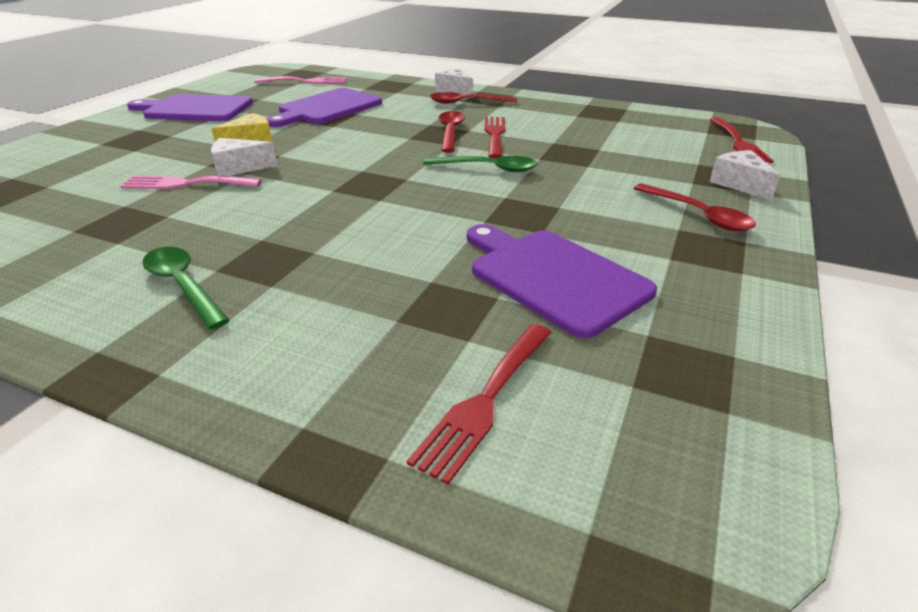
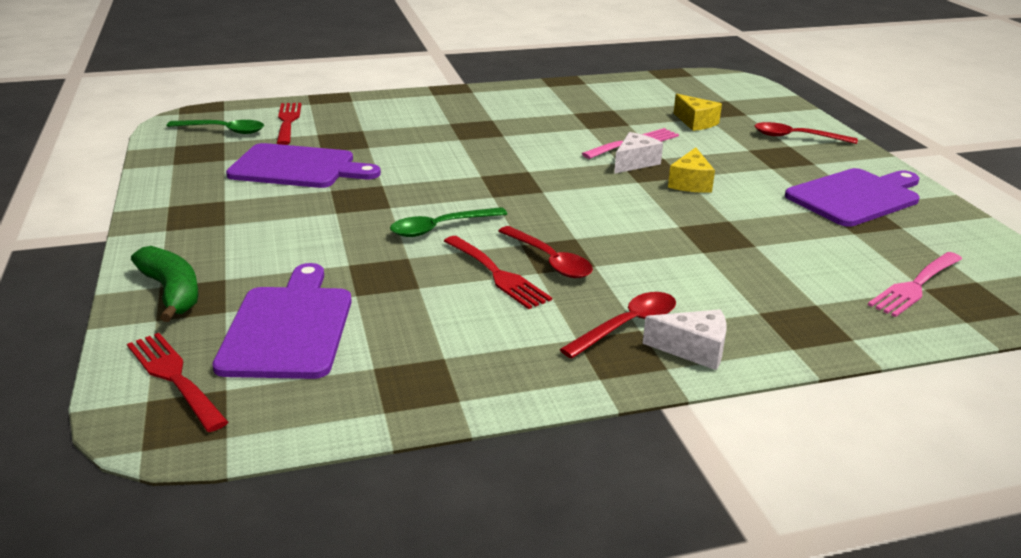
camera: 140 degrees right, 5 degrees down
(74, 185) = (696, 122): none -> yellow cheese
(183, 286) = (491, 111): green spoon -> green spoon (223, 130)
(327, 108) = (751, 247): purple cutting board -> purple cutting board (288, 327)
(698, 215) = (210, 241): red spoon -> red spoon (796, 137)
(739, 184) = (172, 292): white cheese -> green banana

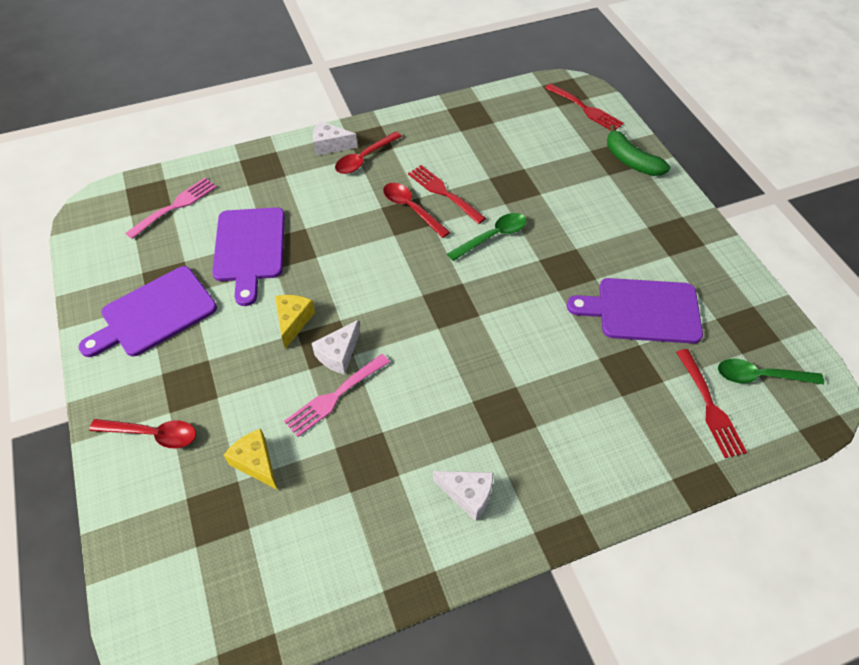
camera: 175 degrees right, 25 degrees up
(288, 327) = (549, 142): purple cutting board -> purple cutting board (249, 248)
(518, 104) = (468, 495): none -> white cheese

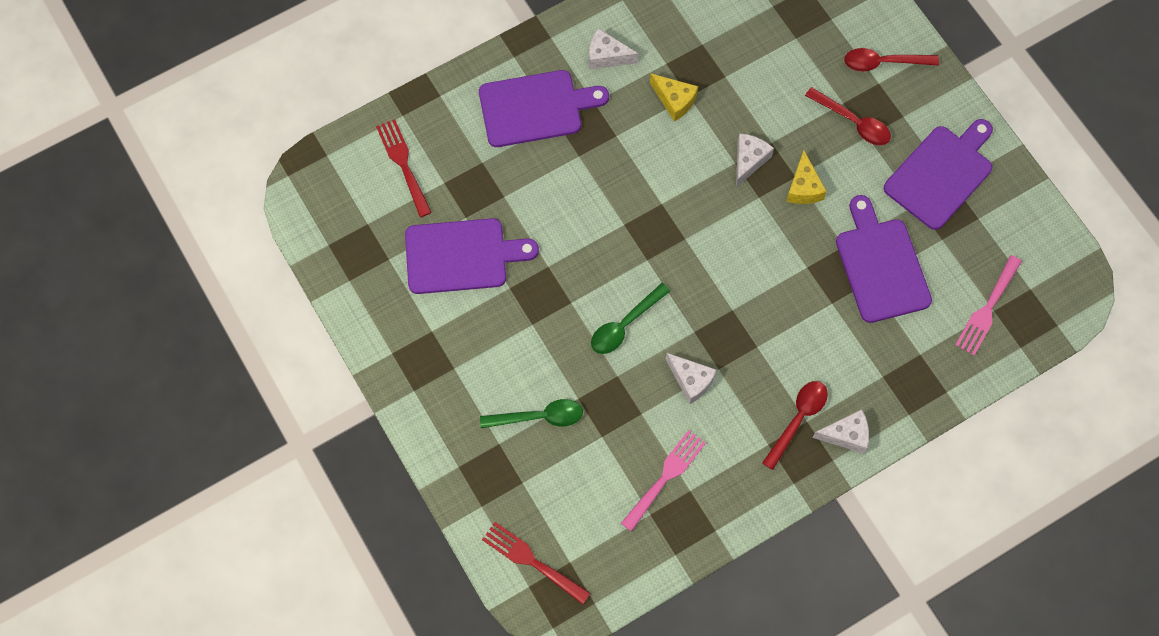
camera: 170 degrees right, 15 degrees up
(256, 463) = (787, 54): yellow cheese -> yellow cheese (674, 100)
(334, 397) = (740, 119): pink fork -> pink fork (665, 477)
(411, 209) = (722, 349): red spoon -> red spoon (853, 122)
(443, 192) = (691, 380): red fork -> white cheese
(559, 445) = (535, 108): none -> purple cutting board
(631, 161) = (472, 472): green banana -> none
(760, 376) = (354, 201): green spoon -> green spoon (539, 417)

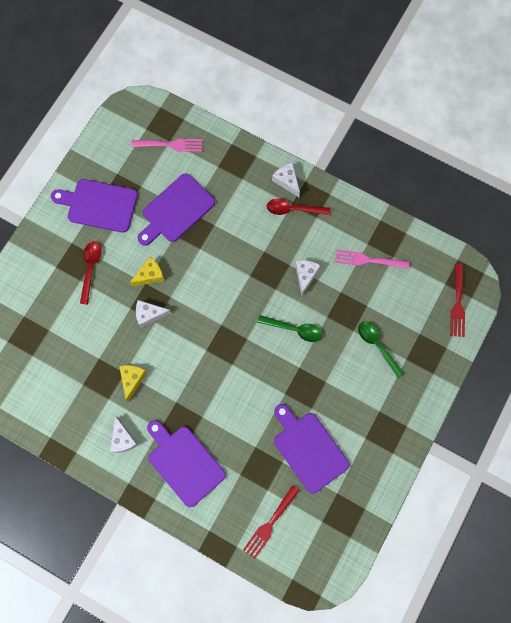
camera: 120 degrees left, 5 degrees up
(883, 62) = (40, 271): red spoon -> none

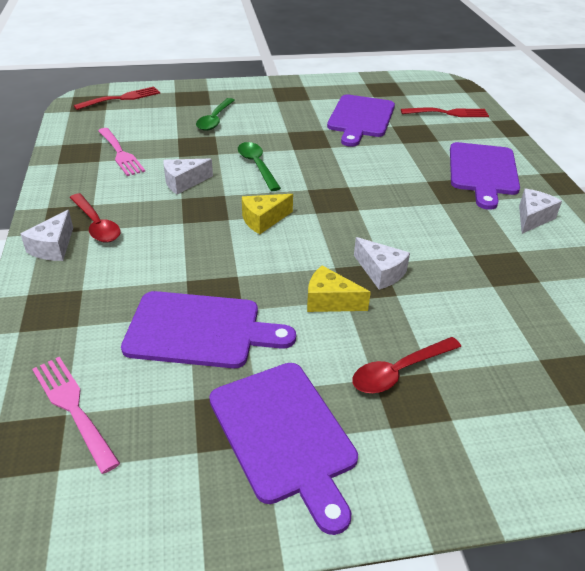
camera: 130 degrees left, 35 degrees down
(132, 379) = (470, 244): yellow cheese -> yellow cheese (263, 220)

